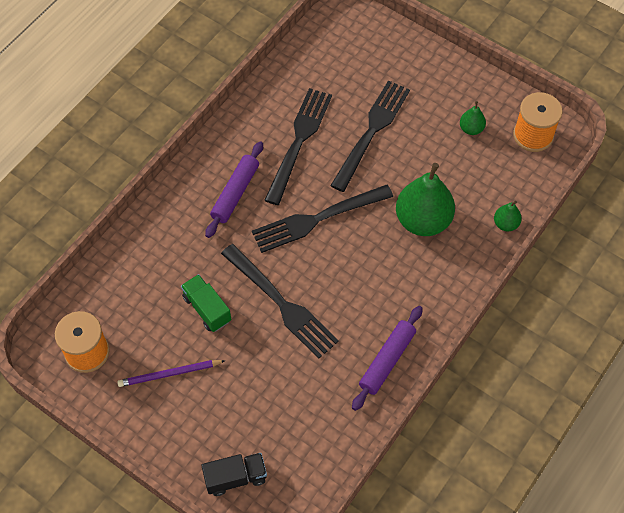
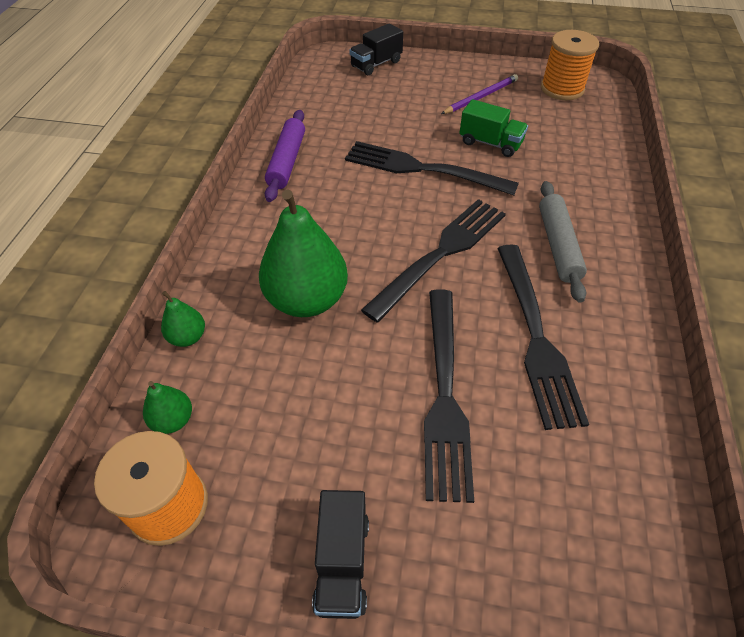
camera: 155 degrees right, 10 degrees down
(235, 193) = (558, 245): purple rolling pin -> grey rolling pin
(459, 83) = (342, 563): none -> black truck
(471, 129) = (286, 470): green pear -> green pear (173, 420)

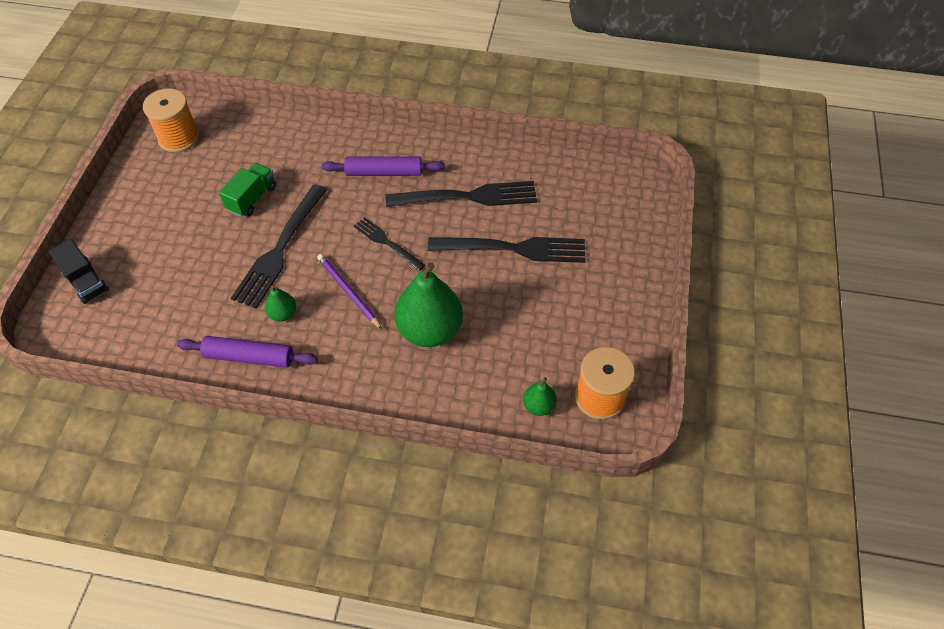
camera: 90 degrees left, 5 degrees up
(188, 337) = (465, 409): green pear -> green pear (283, 314)
(342, 563) = (624, 302): black truck -> none
(441, 254) = (387, 243): black fork -> black fork, size x0.57
(481, 97) = (176, 197): purple pencil -> purple pencil (348, 291)
(558, 245) = (384, 172): grey rolling pin -> purple rolling pin

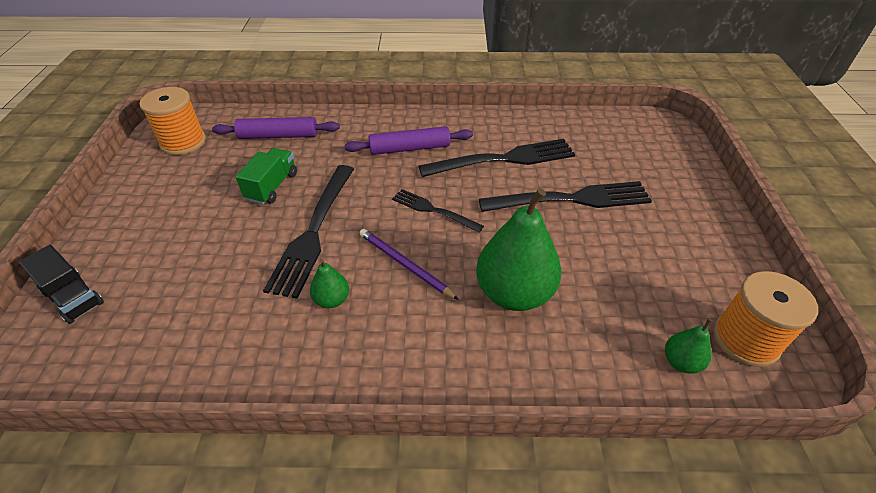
camera: 10 degrees left, 10 degrees down
(249, 357) = (298, 358): purple rolling pin -> purple rolling pin (278, 136)

